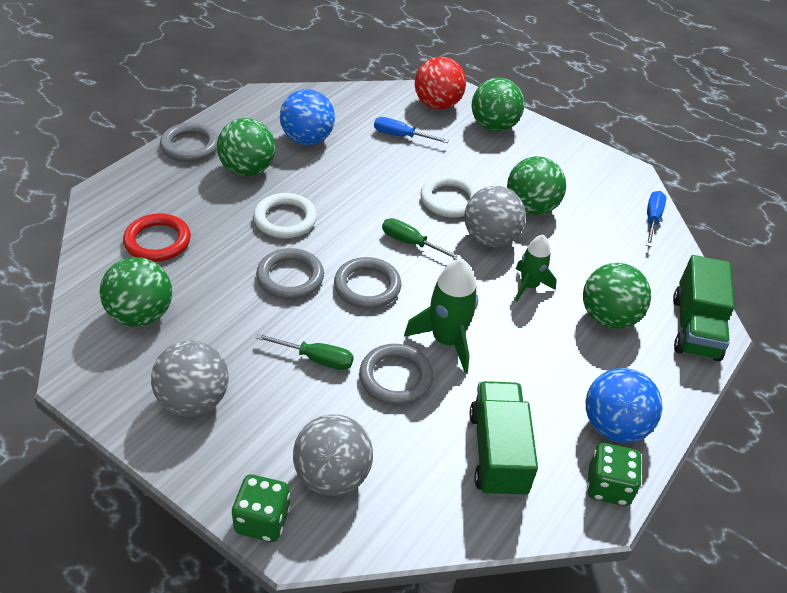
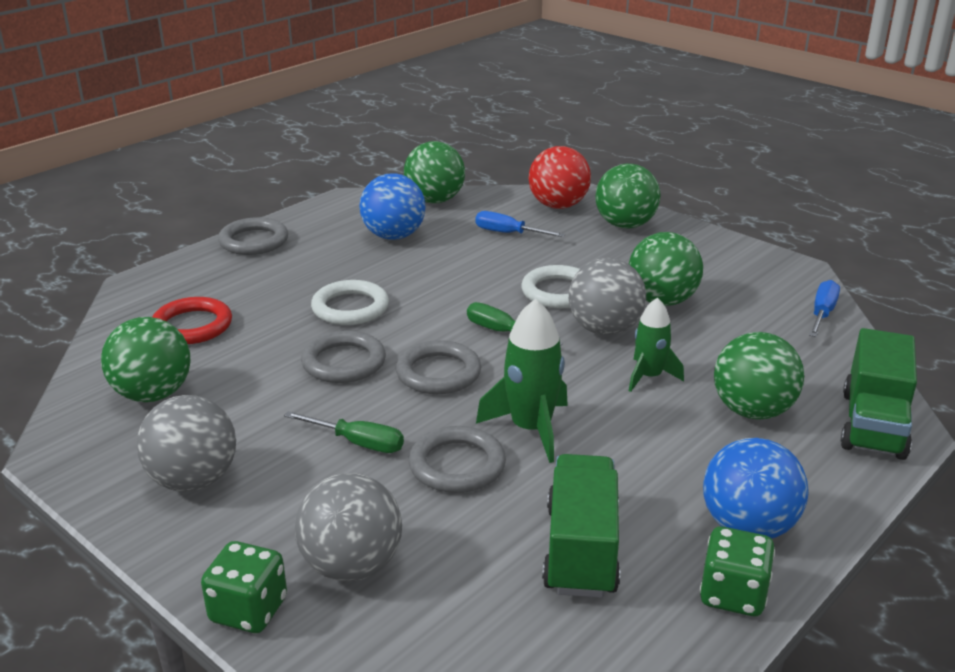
camera: 10 degrees right, 15 degrees down
(247, 170) = (316, 263): green ball -> green ball (435, 200)

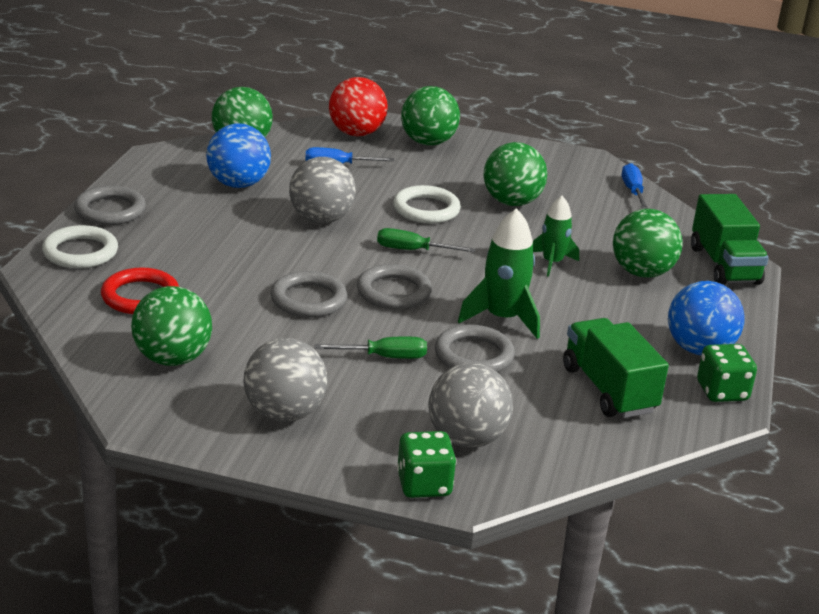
camera: 30 degrees left, 0 degrees up
(350, 308) = (266, 254): white ring -> white ring (80, 252)
(604, 329) = (489, 233): grey ball -> grey ball (321, 219)

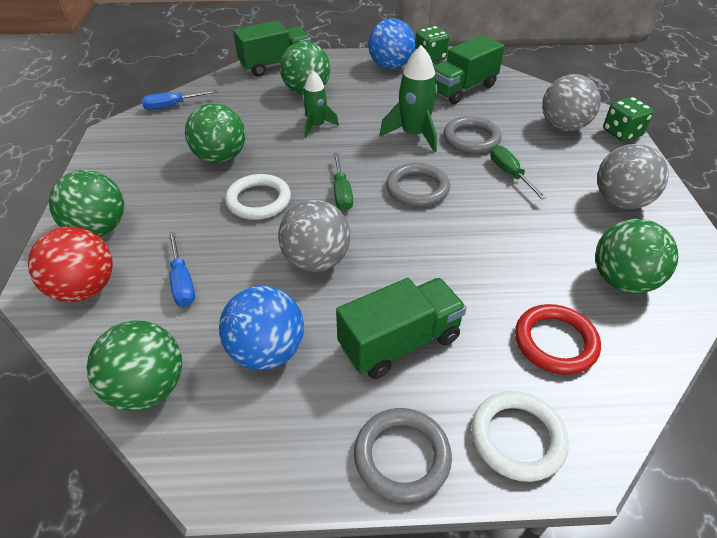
camera: 105 degrees left, 15 degrees up
(201, 232) = (399, 342): none -> green truck
(308, 299) = (466, 230): grey ring -> none

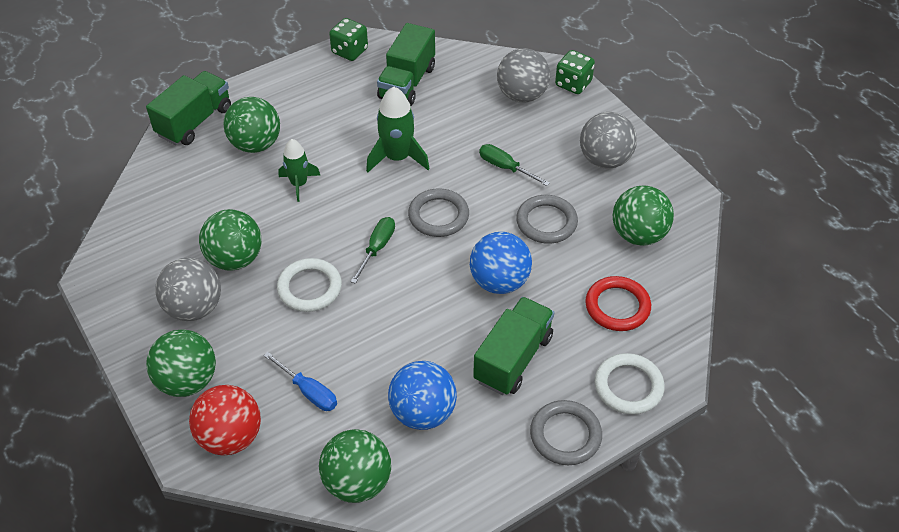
camera: 30 degrees left, 5 degrees up
(172, 106) = (128, 219): blue screwdriver -> none
(316, 261) = (404, 322): grey ball -> grey ball (194, 308)
(341, 193) = (377, 248): green screwdriver -> green screwdriver turned 120 degrees counterclockwise
(390, 66) = (317, 78): blue ball -> blue ball (499, 281)
(471, 138) = (451, 141): grey ring -> grey ring (546, 222)

